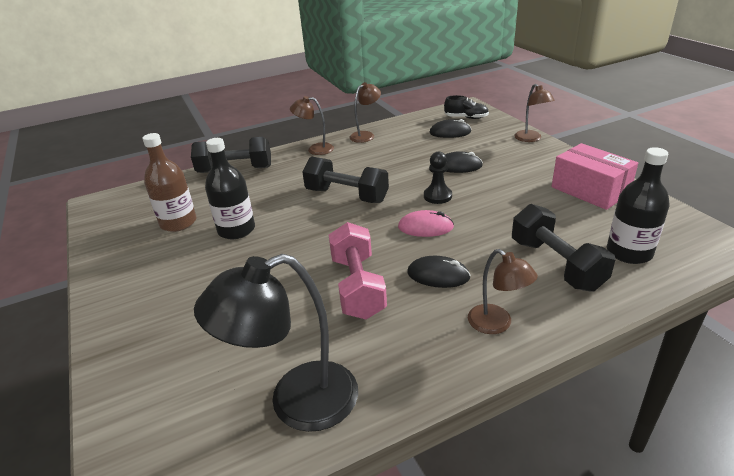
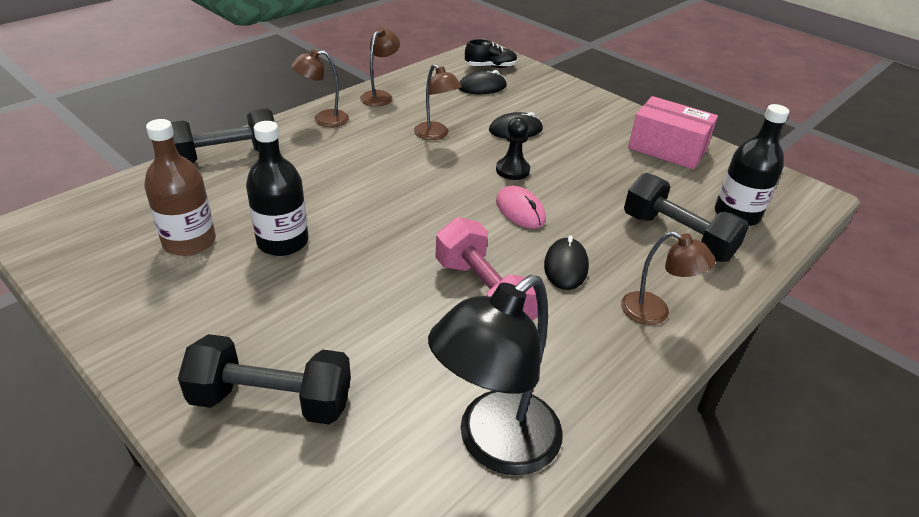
camera: 25 degrees left, 5 degrees up
(347, 195) = (403, 180): black dumbbell -> black dumbbell (272, 400)
(425, 227) = (520, 210): pink mouse -> pink mouse turned 75 degrees clockwise
(438, 275) = (565, 266): black mouse -> black mouse turned 75 degrees counterclockwise
(531, 139) = (576, 91): brown lamp -> brown lamp (435, 135)

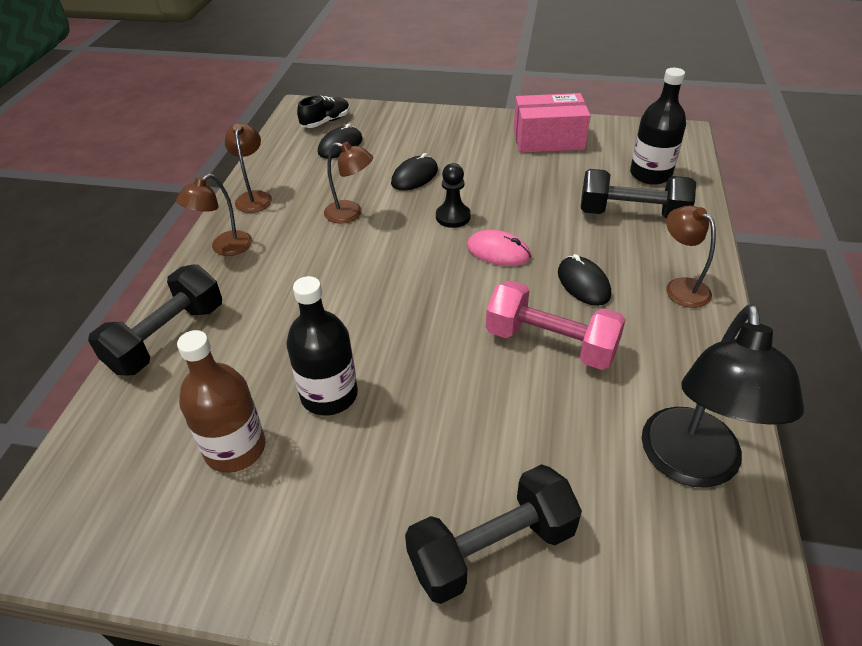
camera: 30 degrees left, 5 degrees up
(655, 312) = (680, 287): brown lamp -> brown lamp turned 120 degrees counterclockwise

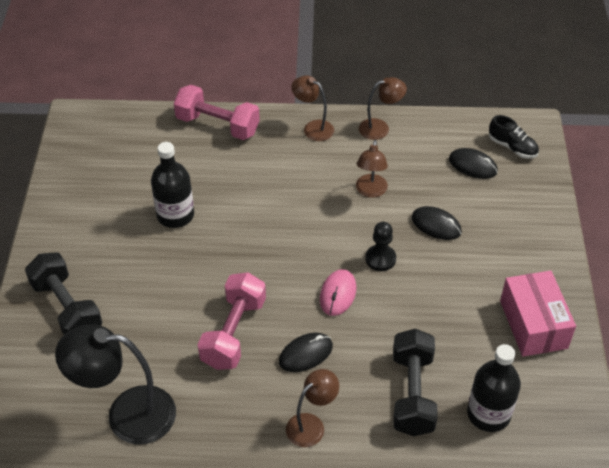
camera: 80 degrees right, 5 degrees up
(167, 338) = (218, 125): black dumbbell -> pink dumbbell
(235, 448) = (132, 181): brown bottle -> none

